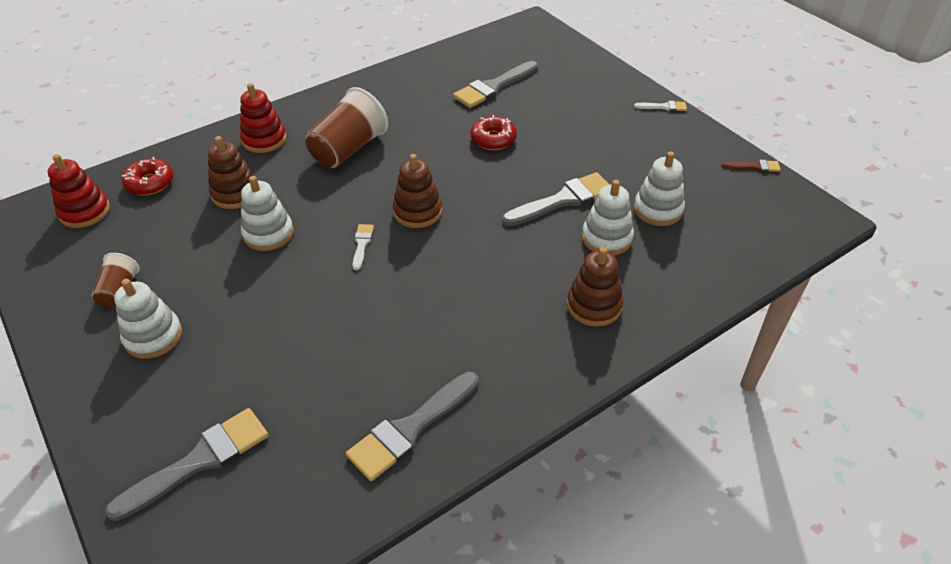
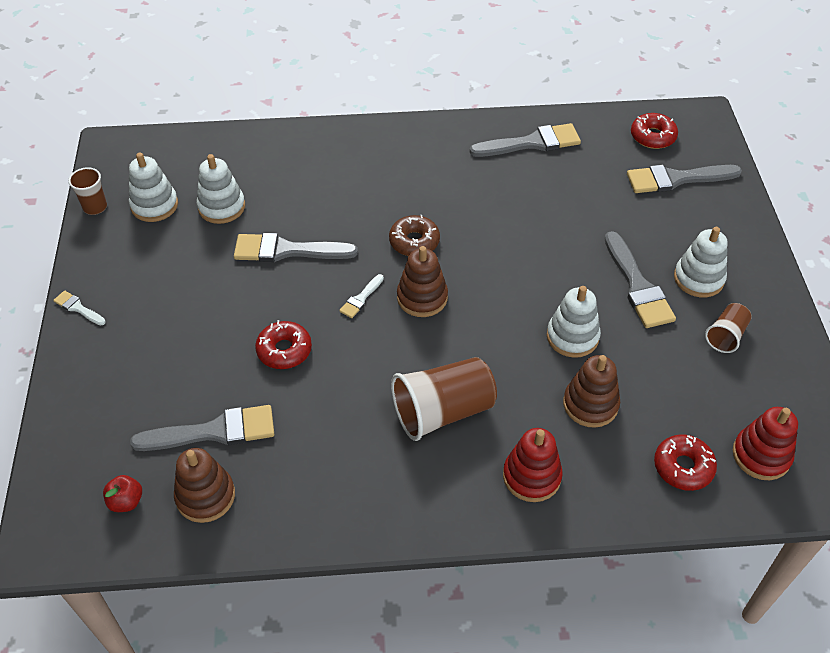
camera: 150 degrees left, 5 degrees up
(218, 302) = (638, 286): none -> grey brush
(248, 524) = (652, 136): none -> red donut
(362, 244) = (491, 287): white brush -> white brush (361, 298)
(460, 253) = (414, 241): none -> brown donut
(508, 47) = (126, 501): none -> red apple
(594, 306) = (350, 161): brown stacking toy -> brown stacking toy (205, 496)
(606, 238) = (288, 203): white stacking toy -> white stacking toy (154, 205)
(754, 166) = (95, 207): brown brush -> brown cup

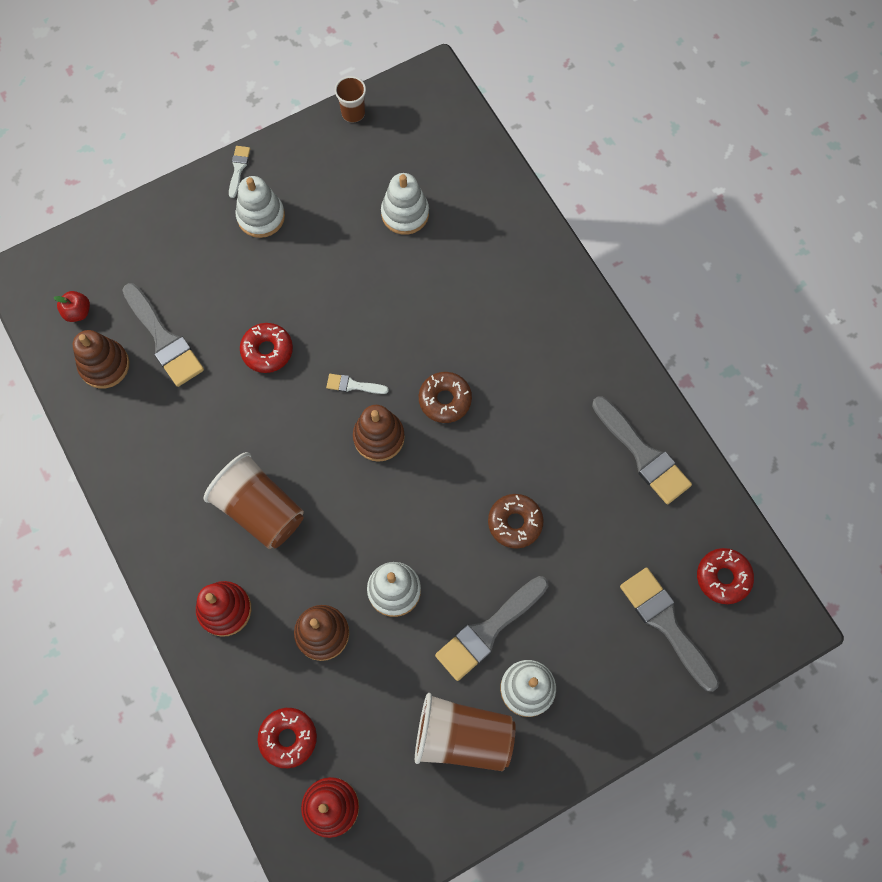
camera: 65 degrees right, 20 degrees up
(154, 205) = (379, 158): white stacking toy -> white stacking toy (261, 216)
(287, 250) = (379, 295): grey brush -> none
(550, 236) = (515, 523): none -> brown donut
(726, 335) = (462, 736): brown cup -> brown cup, size x1.86

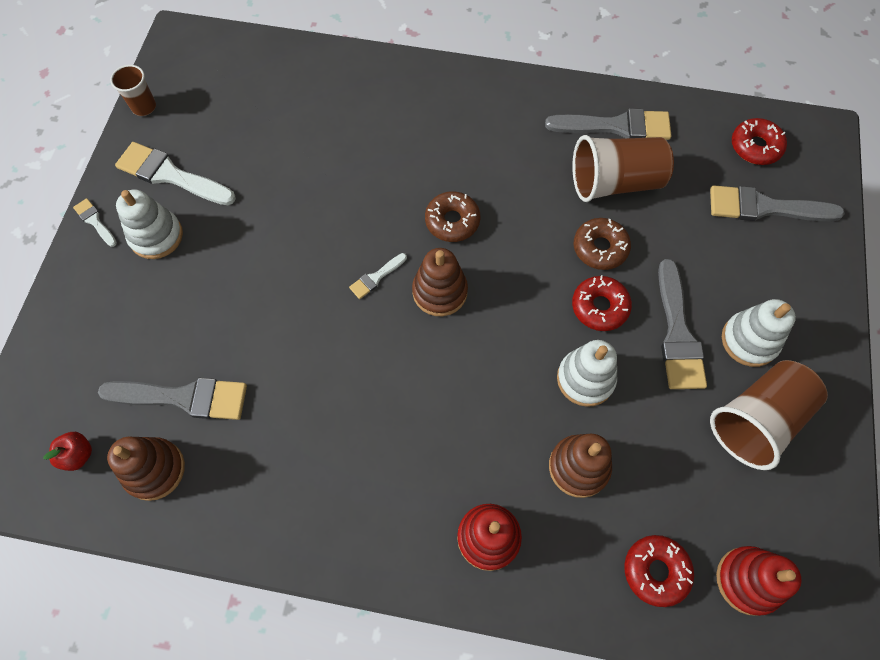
camera: 50 degrees left, 5 degrees down
(260, 509) = (420, 434): brown cup -> brown cup (615, 182)
(267, 351) = (280, 320): red donut -> red donut (599, 307)
(315, 181) = (170, 175): none -> white brush
(405, 213) = (268, 134): white stacking toy -> none

